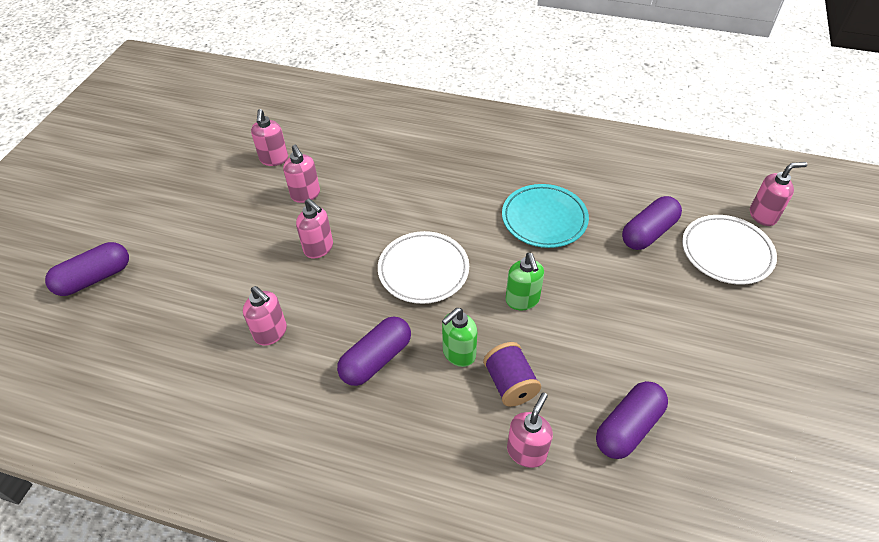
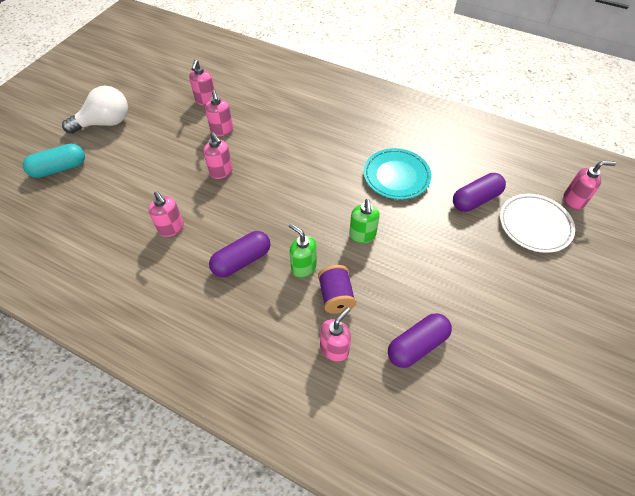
camera: 10 degrees right, 5 degrees up
(95, 278) = (59, 168): purple capsule -> turquoise capsule
(144, 208) = (105, 123): none -> white light bulb
(423, 270) = (294, 200): white plate -> none
(458, 354) = (303, 267): green soap dispenser -> green soap dispenser turned 75 degrees clockwise

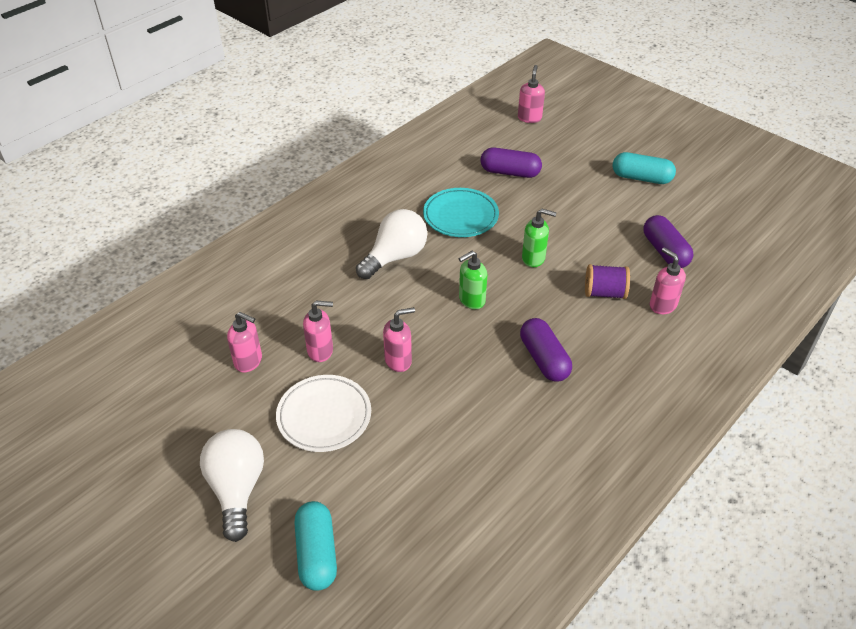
camera: 75 degrees left, 10 degrees down
(171, 228) = (478, 420): pink soap dispenser -> none
(303, 267) = (564, 310): green soap dispenser -> green soap dispenser (471, 300)
(329, 147) = (395, 257): none -> white light bulb
(475, 199) = (510, 172): purple capsule -> purple capsule turned 60 degrees counterclockwise
(531, 312) = (641, 178): none -> turquoise capsule
(534, 225) = (551, 147): white plate -> white plate (324, 416)

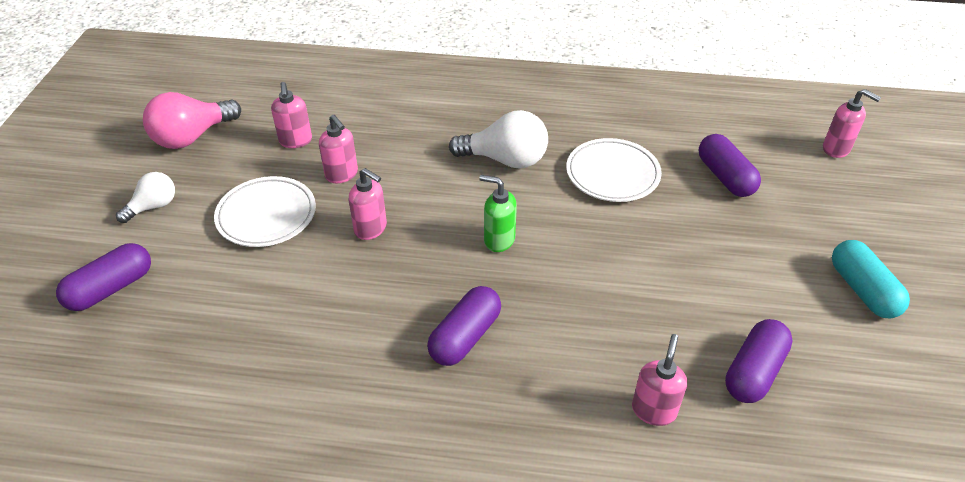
camera: 55 degrees right, 0 degrees up
(166, 428) = (192, 137): none -> pink light bulb
(237, 489) = (153, 206): white light bulb -> white light bulb, size x0.60
(317, 553) = (111, 288): turquoise capsule -> purple capsule
(460, 216) = (612, 174): turquoise plate -> white plate
(529, 118) = (836, 149): pink soap dispenser -> pink soap dispenser turned 60 degrees clockwise
(533, 258) = (610, 258): green soap dispenser -> none
(604, 293) = (618, 344): purple spool -> none

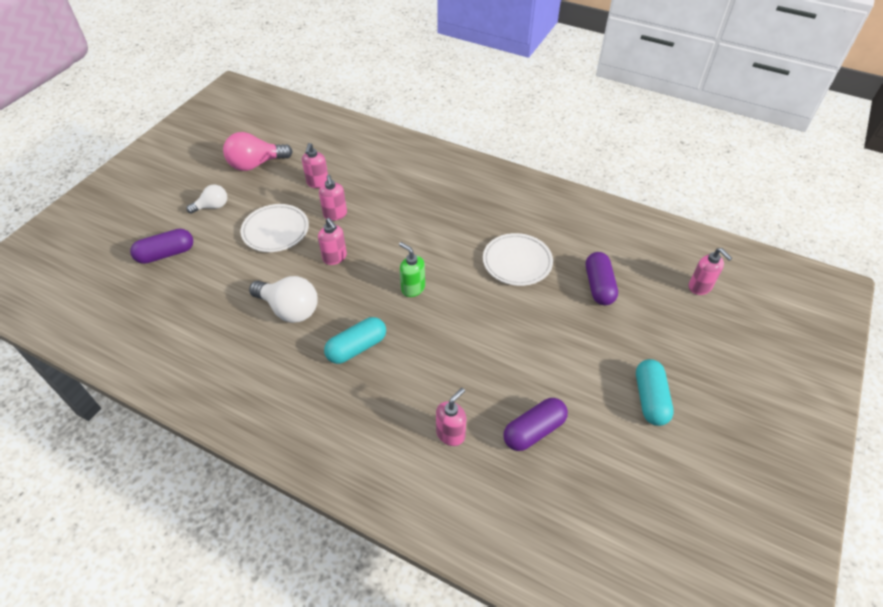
camera: 20 degrees right, 5 degrees up
(465, 337) = (357, 347): purple capsule -> turquoise capsule
(505, 160) = (448, 232): white light bulb -> white light bulb (289, 309)

